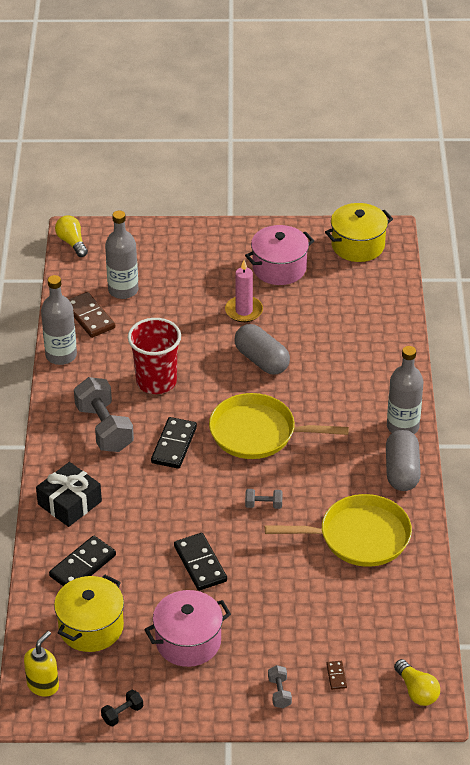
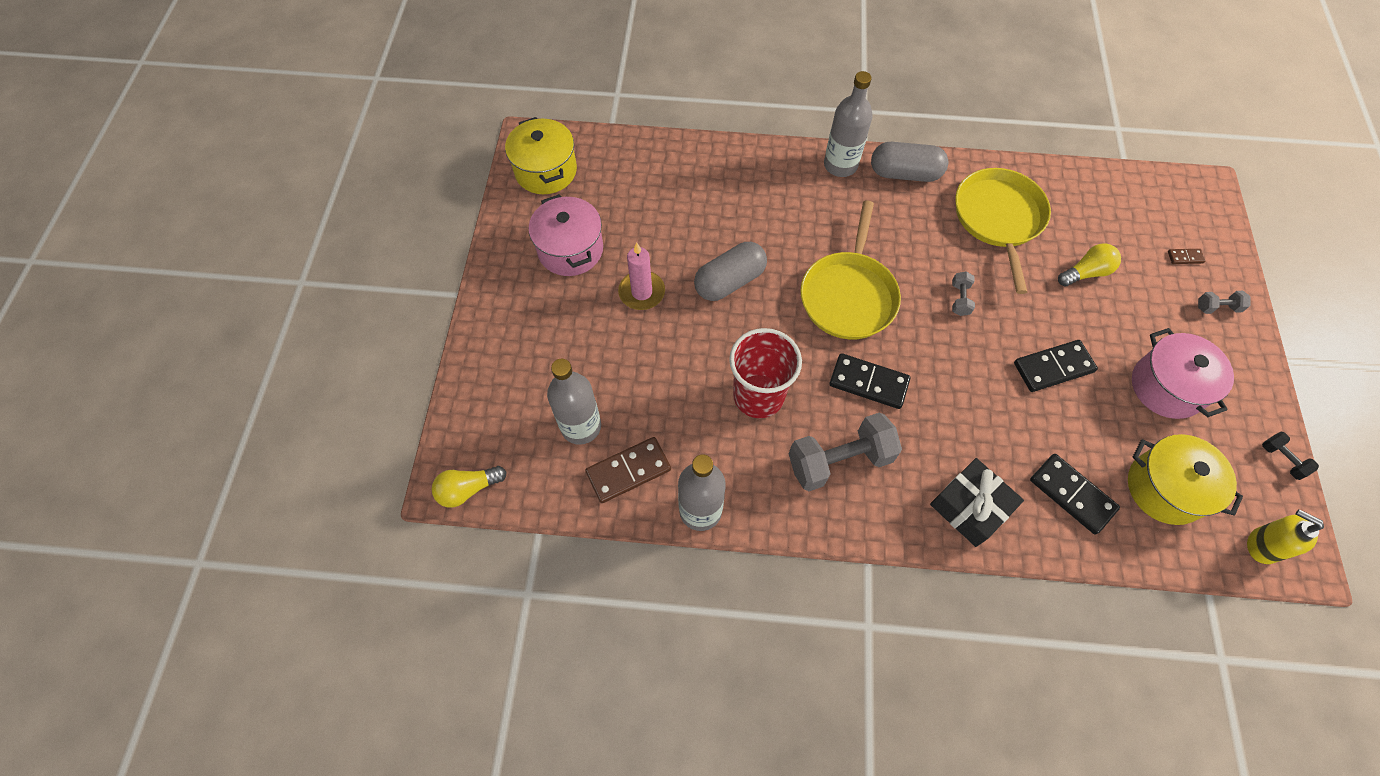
camera: 85 degrees left, 20 degrees up
(416, 691) = (1189, 196): yellow light bulb -> yellow light bulb (1085, 273)

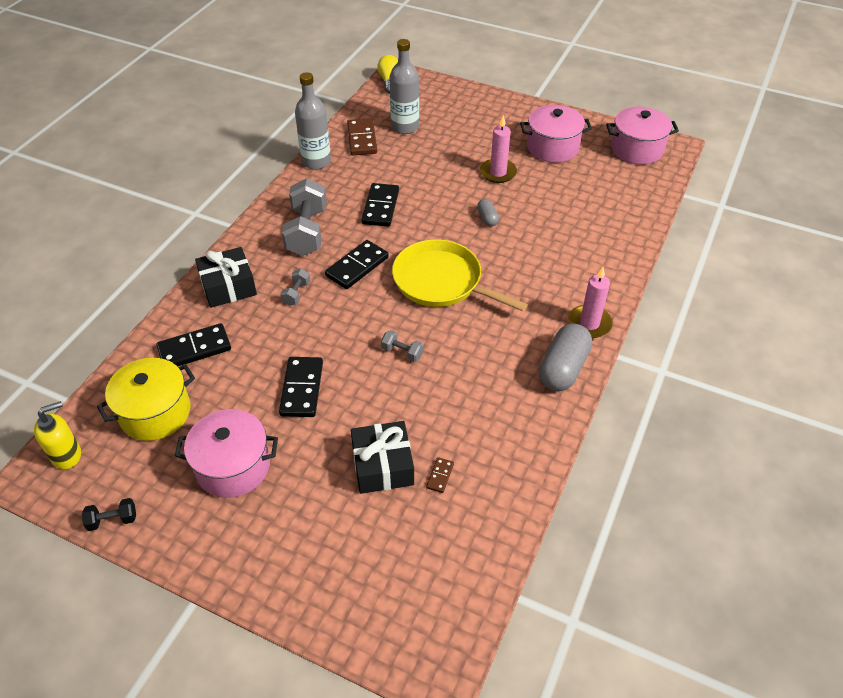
camera: 110 degrees right, 15 degrees down
(546, 171) = (637, 149): yellow pot -> pink pot
(729, 281) = (487, 218): grey capsule -> grey capsule, size x0.51
(758, 396) = (380, 207): red cup -> black domino
(840, 165) = (589, 323): grey bottle -> pink candle
(998, 218) = (479, 421): yellow pan -> none
(1085, 273) = (382, 465): yellow light bulb -> black gift
(1185, 257) = (356, 574): brown domino -> brown domino (440, 476)
(1217, 307) = (283, 567): grey dumbbell -> grey dumbbell (296, 293)

